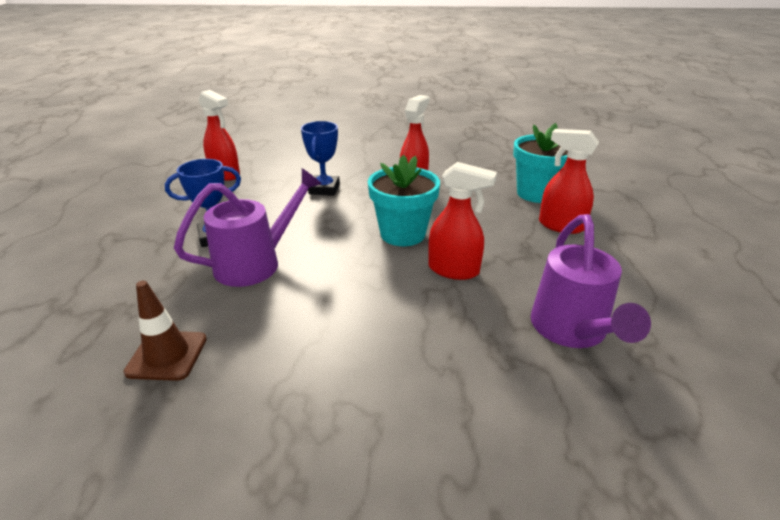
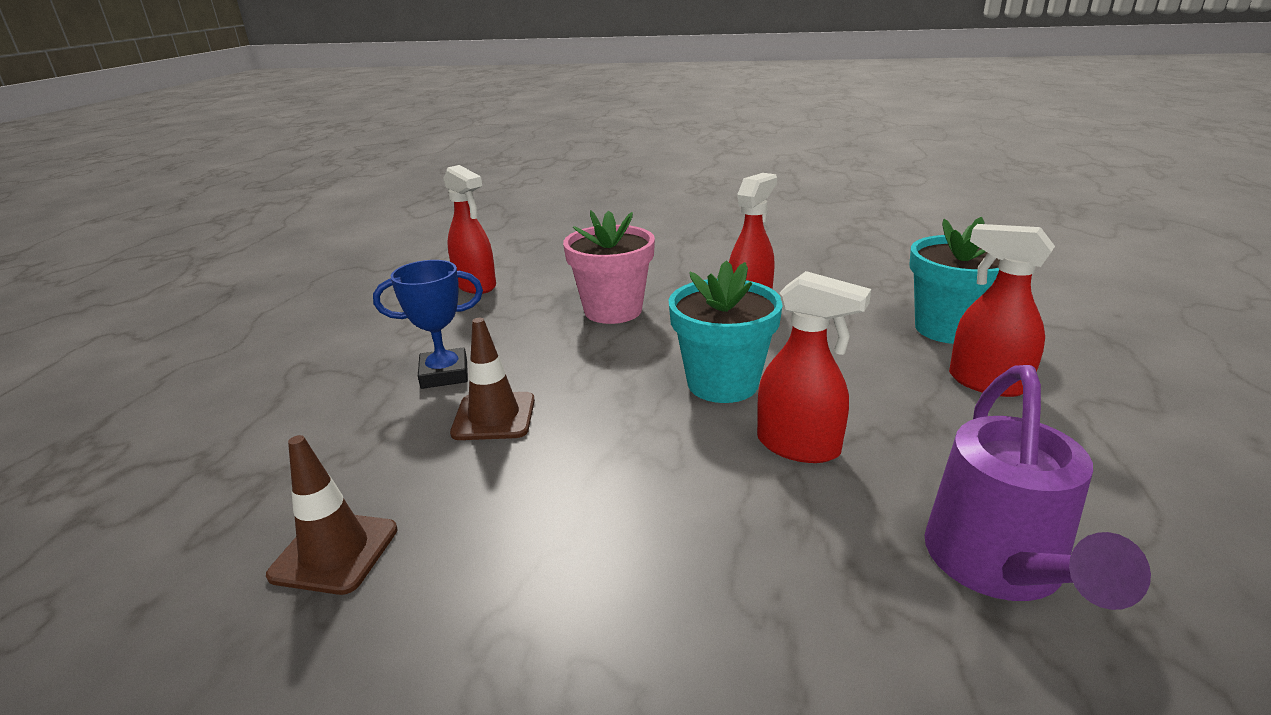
camera: 10 degrees right, 5 degrees down
(256, 263) = (494, 416): purple watering can -> brown traffic cone
(324, 189) = (613, 310): blue trophy -> pink flower pot

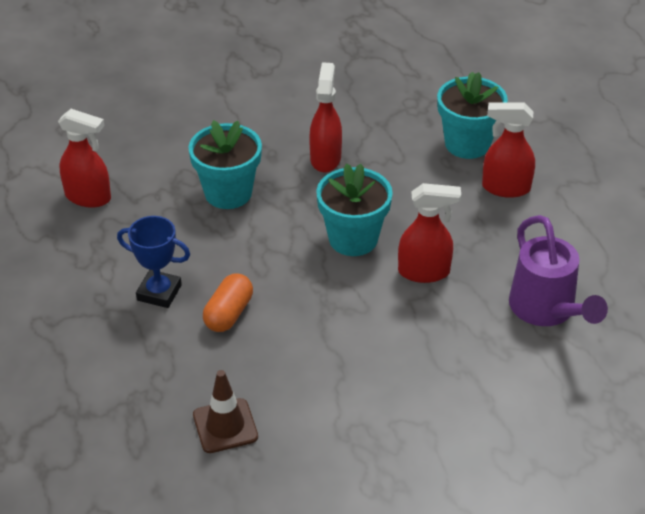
camera: 30 degrees left, 15 degrees up
(444, 374) = (159, 292): blue trophy -> blue trophy turned 60 degrees clockwise
(494, 416) = (228, 314): brown traffic cone -> orange capsule
(613, 310) = (228, 193): pink flower pot -> turquoise flower pot

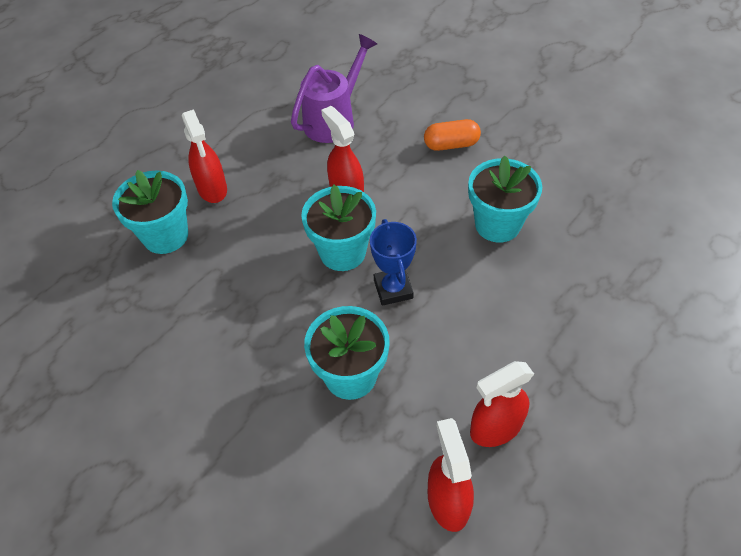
camera: 120 degrees left, 10 degrees up
(159, 292) = (511, 347): blue trophy -> blue trophy (393, 289)
(225, 426) = (586, 226): brown traffic cone -> none
(228, 314) = (489, 285): orange capsule -> orange capsule (451, 145)
(289, 359) = (497, 224): none -> turquoise flower pot
(325, 158) = (249, 326): red spray bottle -> red spray bottle (495, 428)

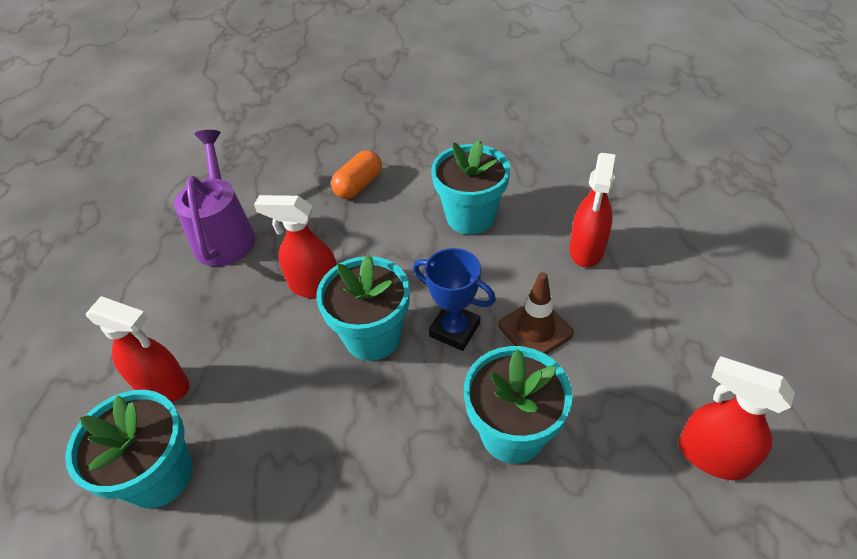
camera: 45 degrees left, 5 degrees down
(442, 332) = (535, 329): none -> brown traffic cone
(495, 428) = (665, 365): red spray bottle -> red spray bottle (586, 250)

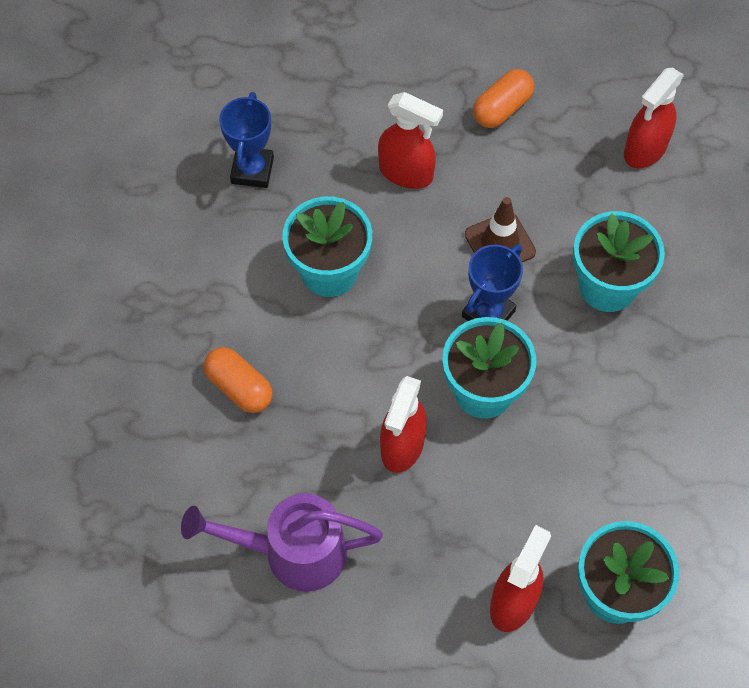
camera: 85 degrees left, 15 degrees up
(549, 160) = (252, 170): none -> blue trophy
(695, 311) = (502, 108): none -> orange capsule

